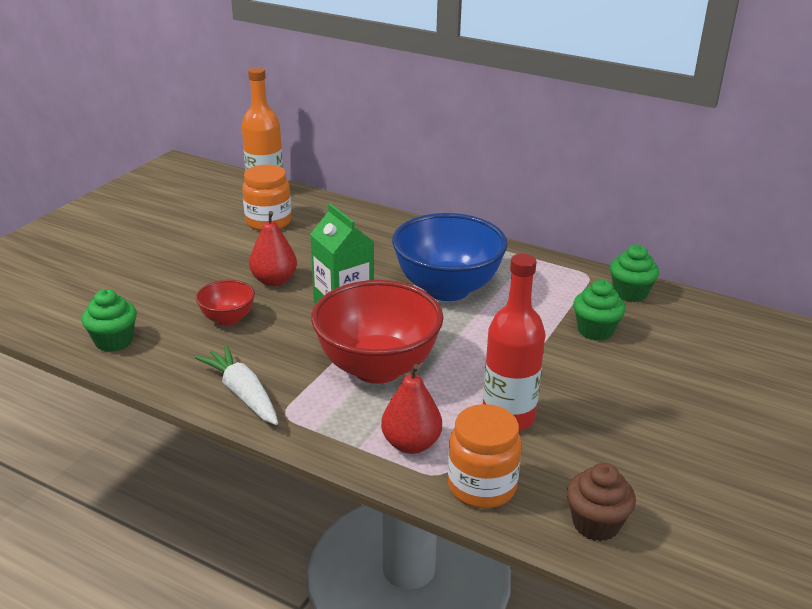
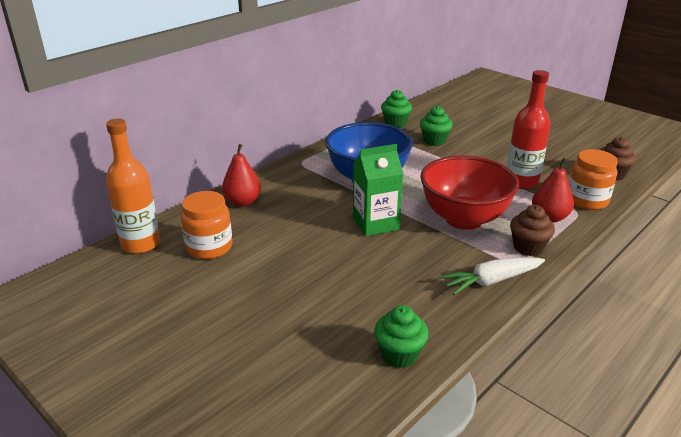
camera: 75 degrees left, 0 degrees up
(228, 319) = (379, 282): red bowl -> none
(274, 280) = (323, 253): red pear -> red pear (242, 202)
(324, 423) = (528, 247): none -> brown cupcake

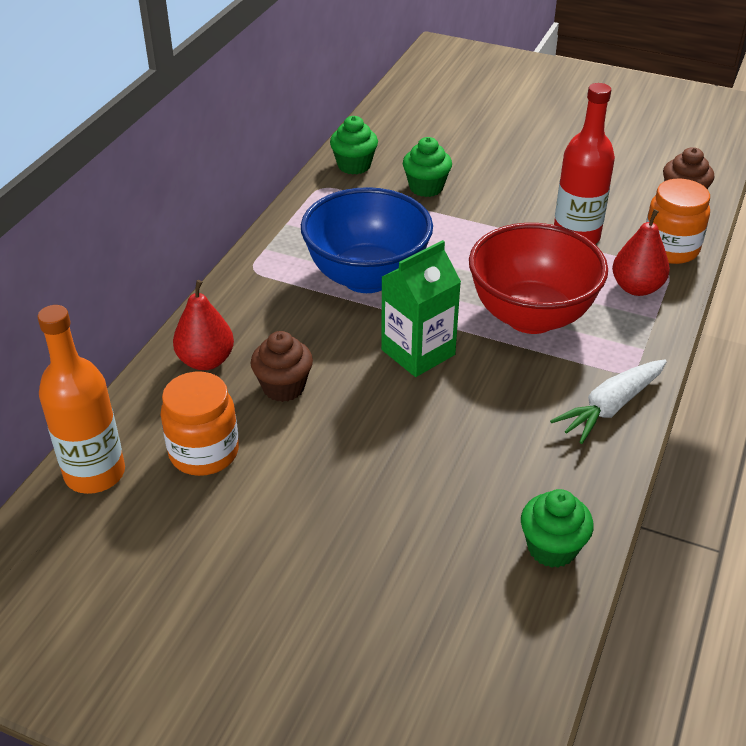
camera: 20 degrees left, 10 degrees up
(528, 247) = (631, 343): brown cupcake -> brown cupcake (283, 387)

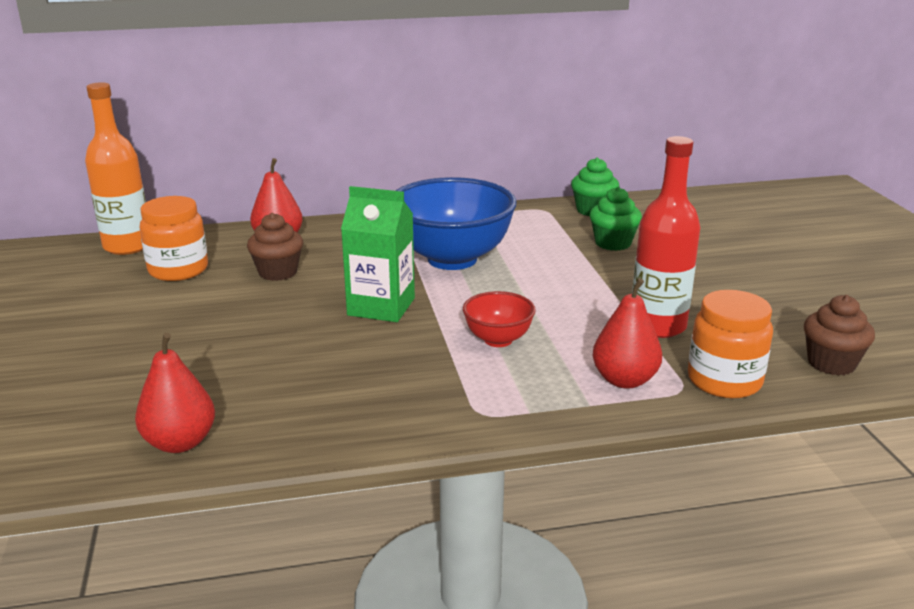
camera: 55 degrees right, 15 degrees down
(531, 316) = (498, 340): red bowl -> red bowl, size x0.49
(552, 548) = (180, 442): green cupcake -> red pear
(610, 407) = (412, 418): white carrot -> none

